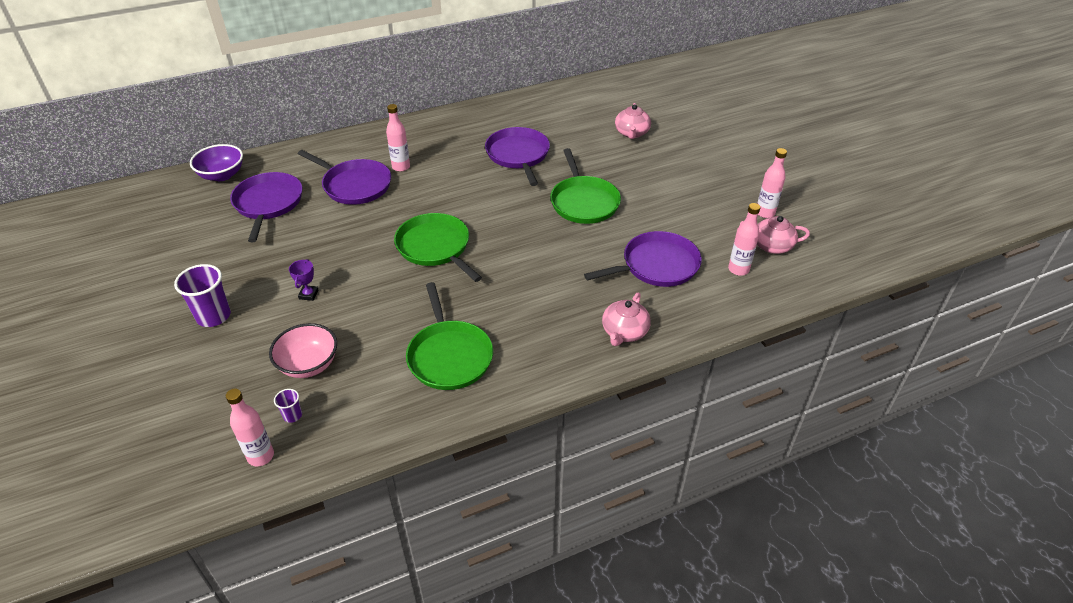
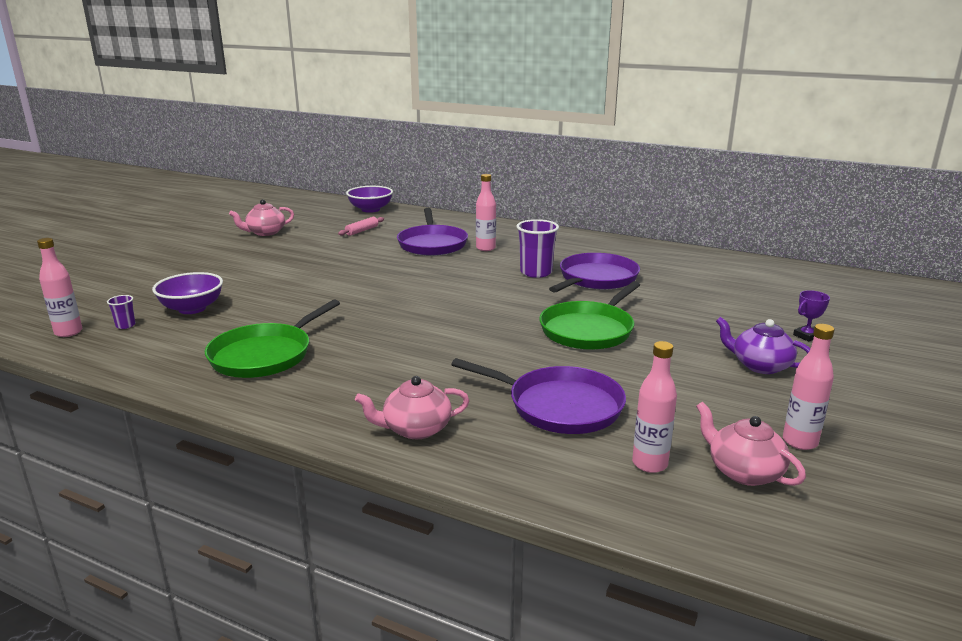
camera: 50 degrees right, 20 degrees down
(213, 316) = (213, 262): purple cup -> purple cup (536, 272)
(268, 204) = (362, 231): purple pan -> pink rolling pin
(308, 294) = (276, 279): purple trophy -> purple trophy (806, 336)
(308, 364) = (192, 308): pink bowl -> purple bowl
(435, 247) = (404, 296): green pan -> none
(631, 133) = (752, 311): pink teapot -> pink teapot (265, 232)
(690, 174) = (760, 365): none -> purple teapot

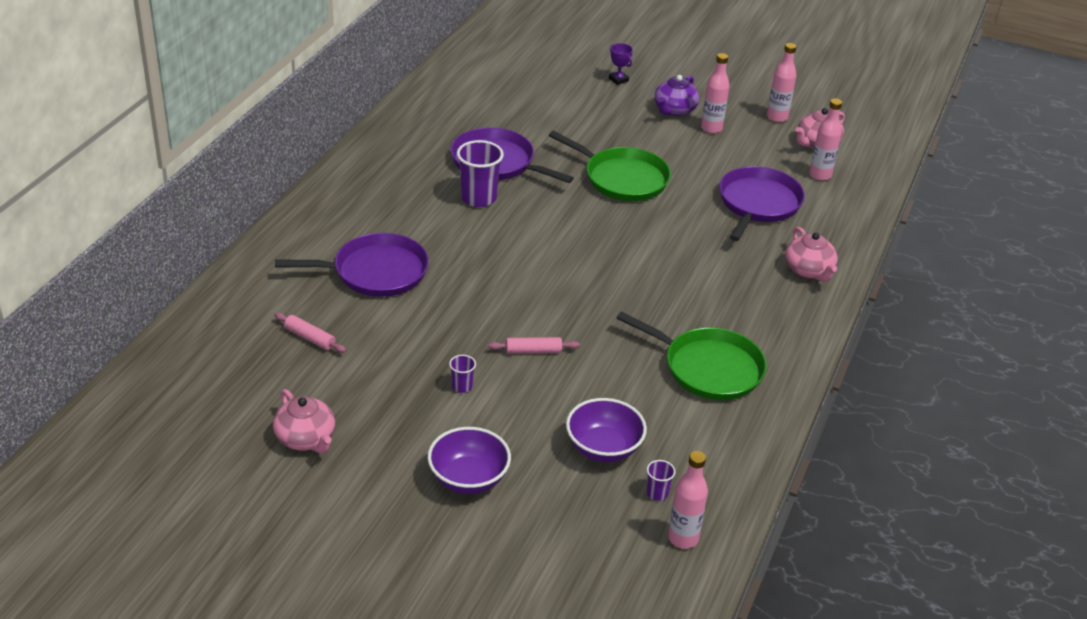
camera: 95 degrees left, 15 degrees up
(291, 267) = (462, 386): none -> purple cup
(322, 288) = (533, 351): none -> pink rolling pin
(370, 209) = (198, 338): purple bowl -> purple bowl (468, 479)
(485, 248) = (395, 230): pink bottle -> pink bottle (711, 128)

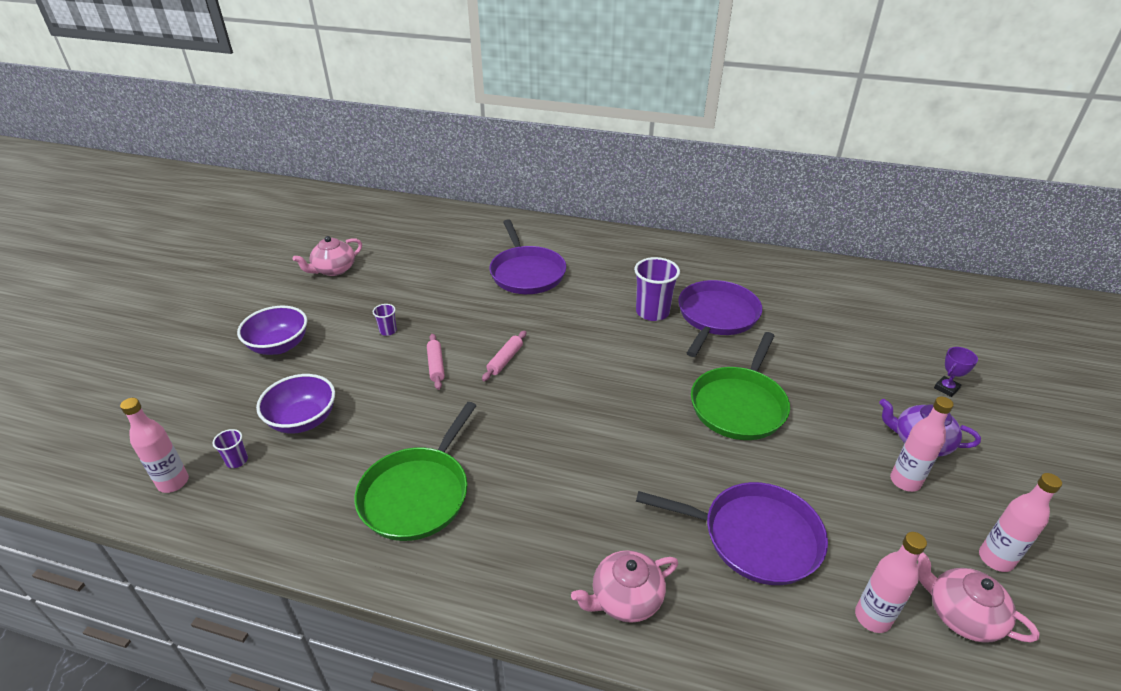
camera: 85 degrees right, 0 degrees up
(310, 338) = (441, 256): pink rolling pin -> pink rolling pin (505, 360)

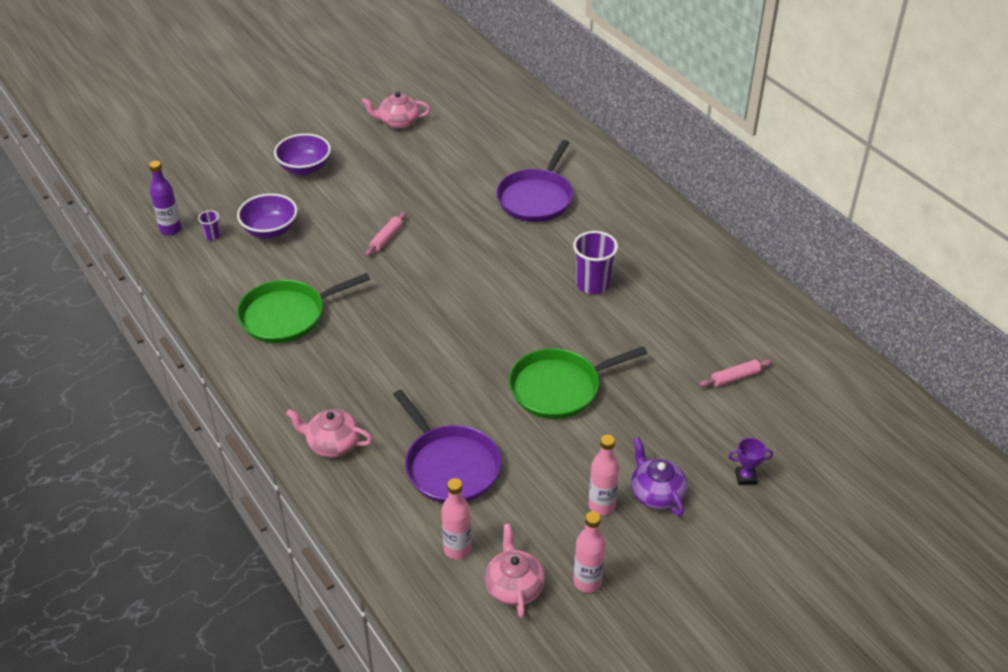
camera: 40 degrees right, 5 degrees up
(173, 482) = (171, 229): pink bottle -> purple bottle
(388, 331) = (383, 194): purple cup -> none
(505, 360) = (436, 260): pink rolling pin -> pink rolling pin (735, 378)
(716, 316) = (640, 316): purple pan -> none

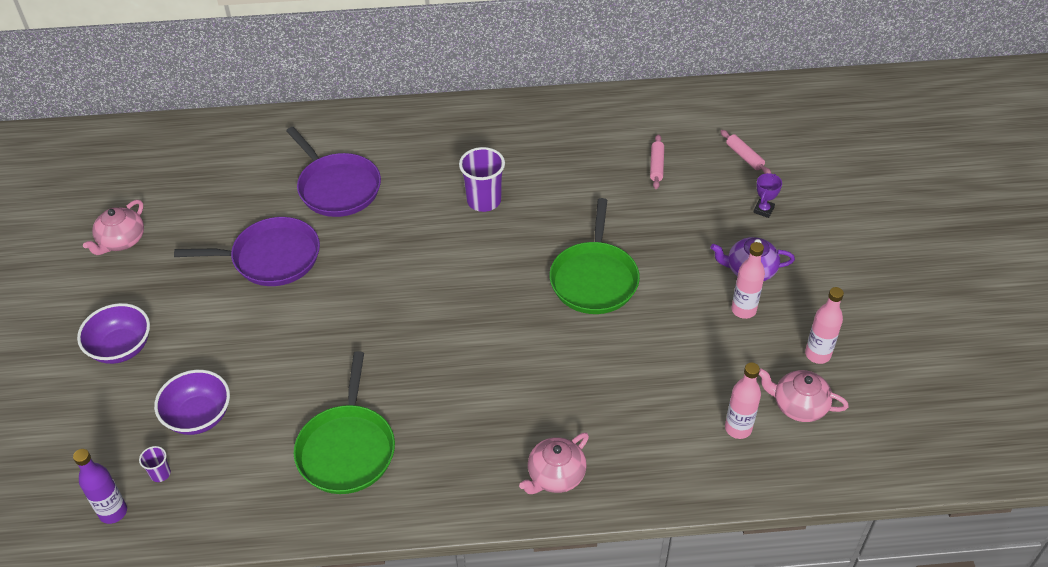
camera: 60 degrees left, 5 degrees up
(386, 238) = (297, 321): pink rolling pin -> pink rolling pin (744, 156)
(449, 466) = (638, 395): purple pan -> purple pan (271, 258)

